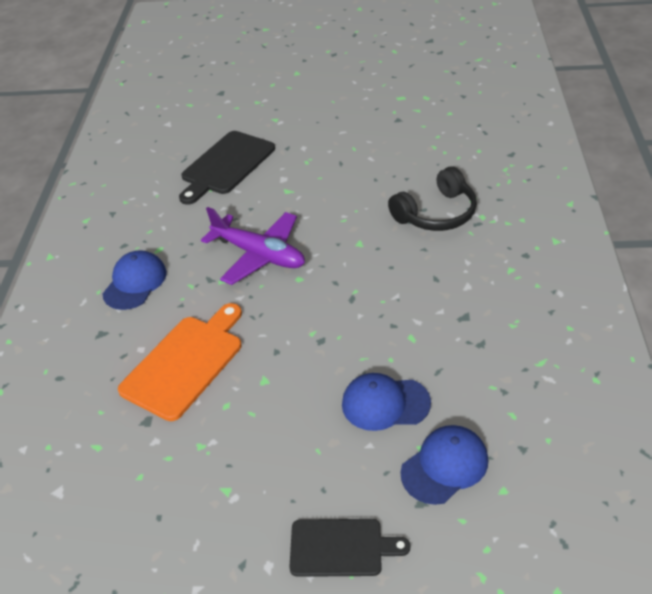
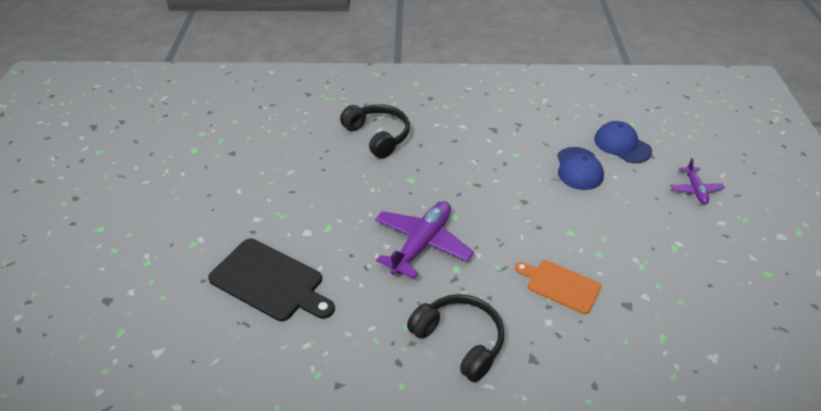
camera: 95 degrees left, 0 degrees up
(135, 283) = (459, 341): blue cap -> black headphones
(185, 363) = (560, 285): orange cutting board -> orange cutting board, size x0.64
(341, 548) = (695, 190): black cutting board -> purple plane

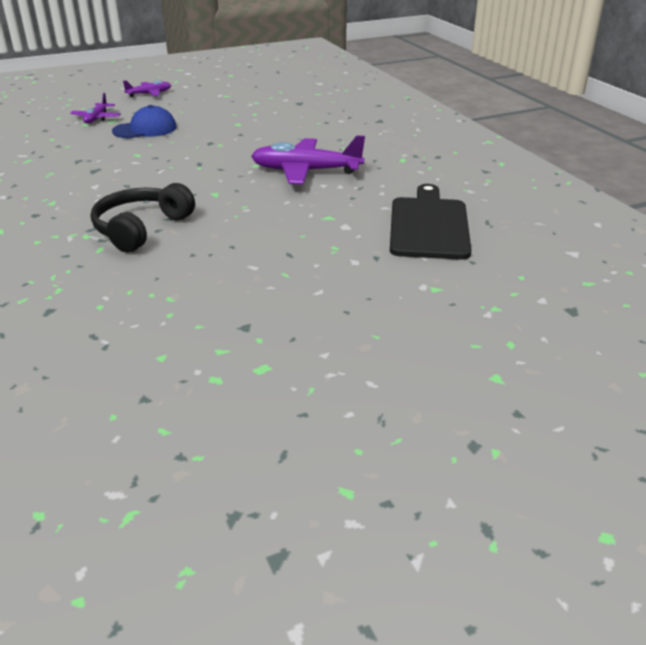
camera: 115 degrees left, 10 degrees down
(459, 341) = (392, 142): black headphones -> none
(560, 285) = (301, 121): orange cutting board -> none
(622, 145) = (96, 118): blue cap -> purple plane

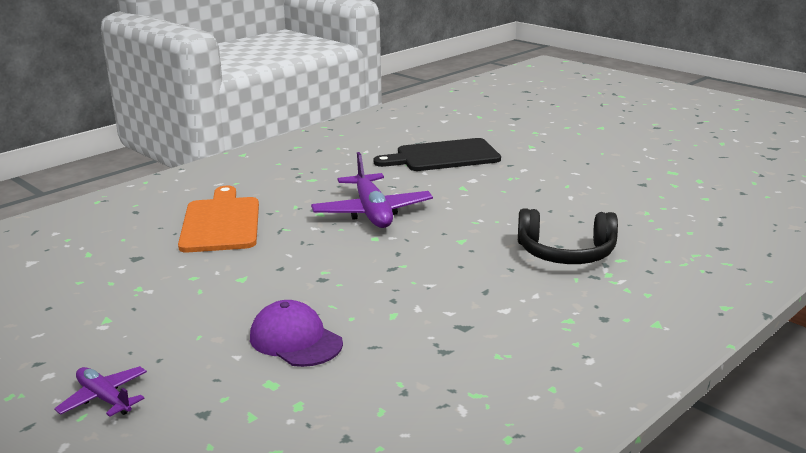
camera: 110 degrees left, 10 degrees down
(96, 118) = (263, 405): purple plane -> none
(145, 129) = (295, 340): blue cap -> purple cap
(334, 125) = (221, 222): none -> orange cutting board

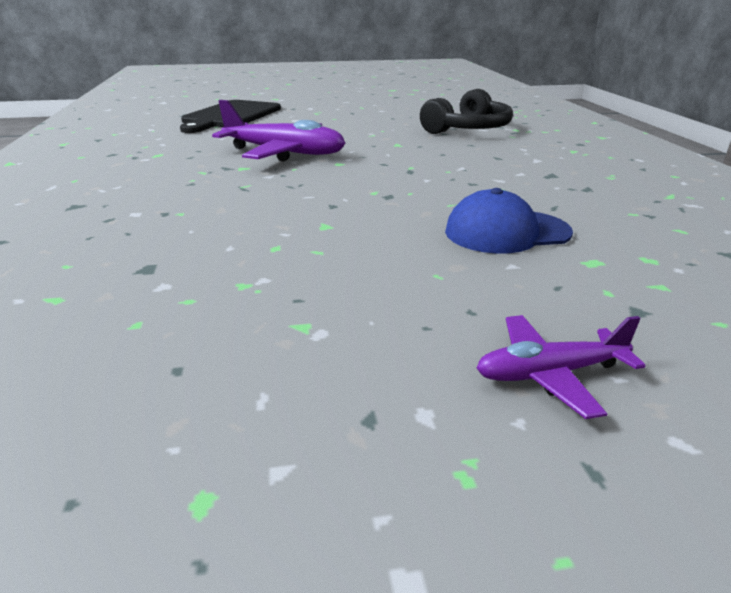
camera: 55 degrees left, 5 degrees up
(221, 222) = (160, 206): orange cutting board -> none
(295, 340) = (506, 232): purple cap -> blue cap

